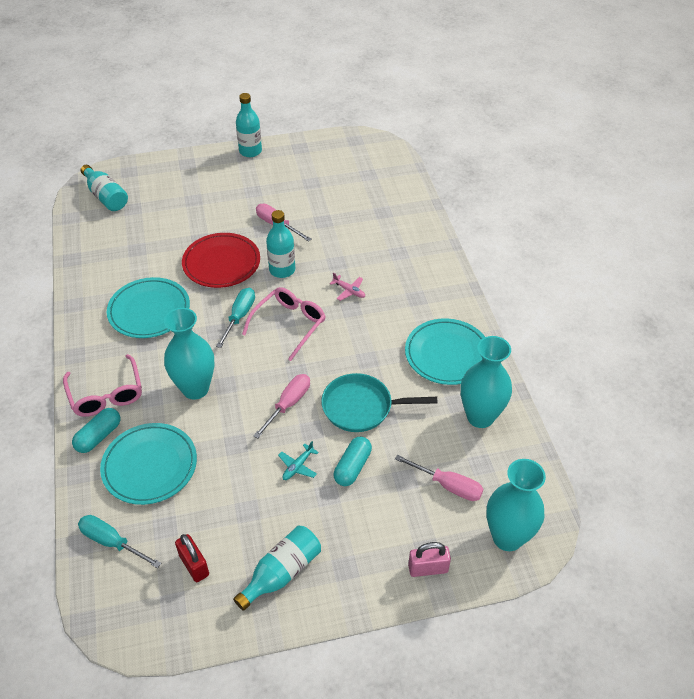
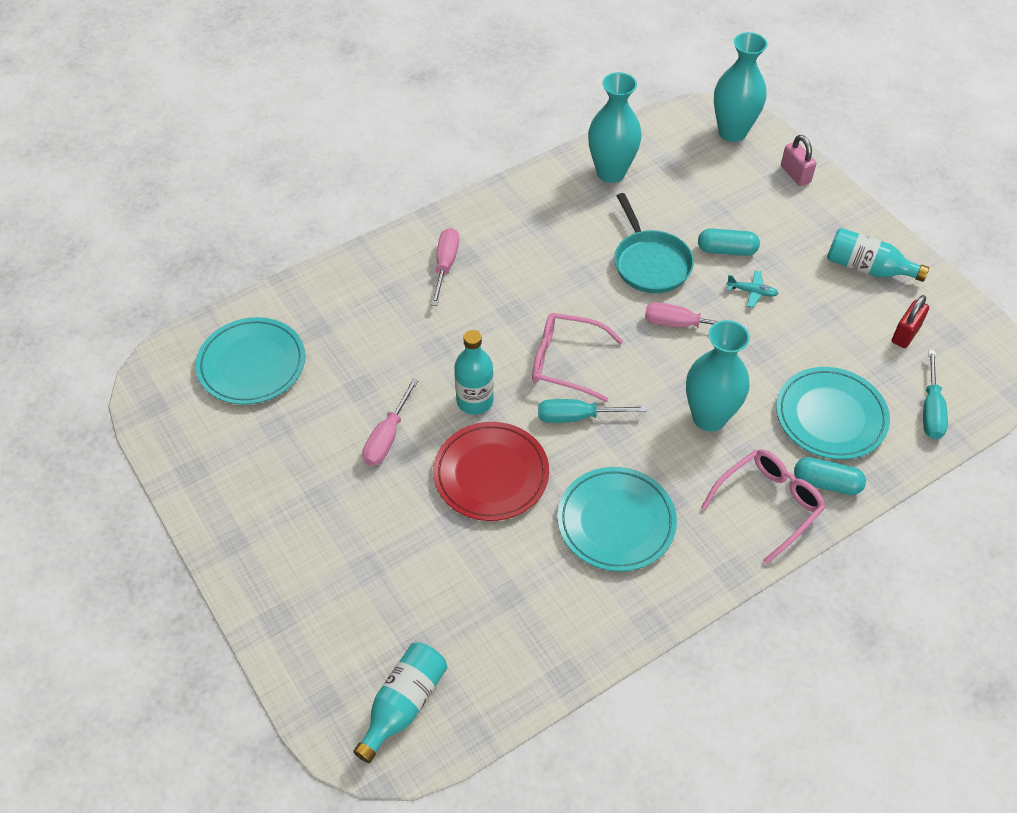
camera: 110 degrees left, 5 degrees up
(250, 151) = (218, 537): turquoise bottle -> none
(349, 291) = (482, 321): pink plane -> none
(447, 354) = (541, 212): turquoise plate -> turquoise plate (252, 364)
(448, 485) = (704, 179): pink screwdriver -> pink screwdriver (445, 265)

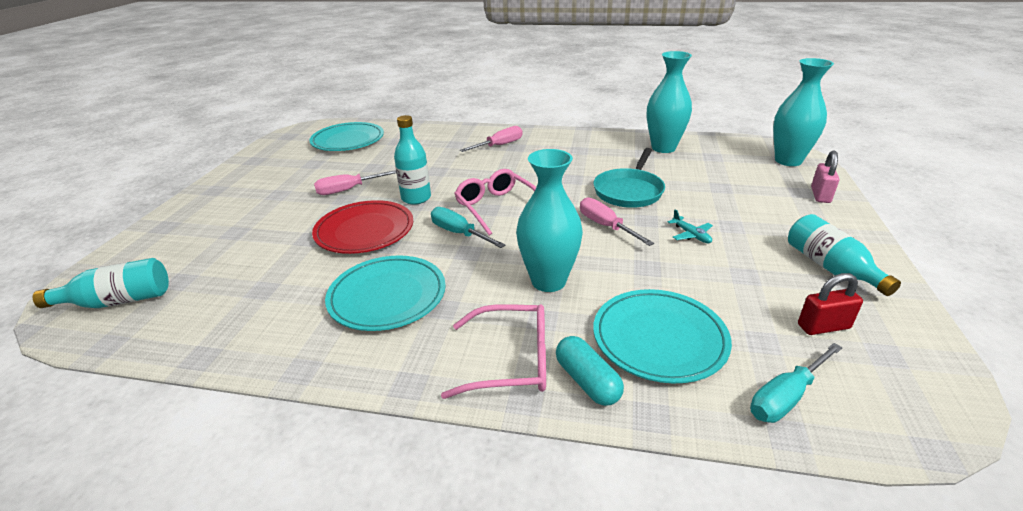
camera: 45 degrees right, 20 degrees down
(726, 250) = (700, 207): turquoise capsule -> none

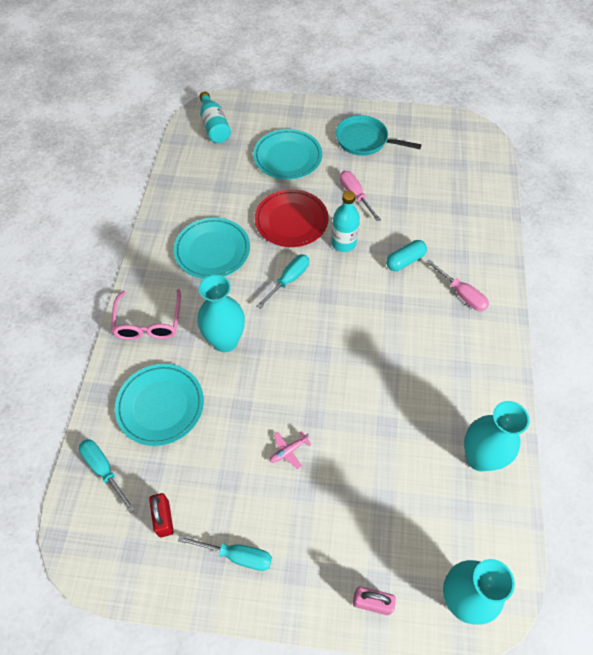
camera: 85 degrees right, 25 degrees up
(348, 140) = (455, 170): turquoise plate -> turquoise plate (287, 157)
(496, 207) = (331, 301): pink glasses -> none
(587, 381) = (128, 362): turquoise capsule -> turquoise capsule (405, 261)
(606, 226) = (301, 384): pink screwdriver -> none
(629, 191) = (368, 409): turquoise pan -> turquoise pan (364, 140)
(691, 235) = (288, 451): turquoise plane -> pink plane
(830, 267) = (237, 555): turquoise bottle -> turquoise screwdriver

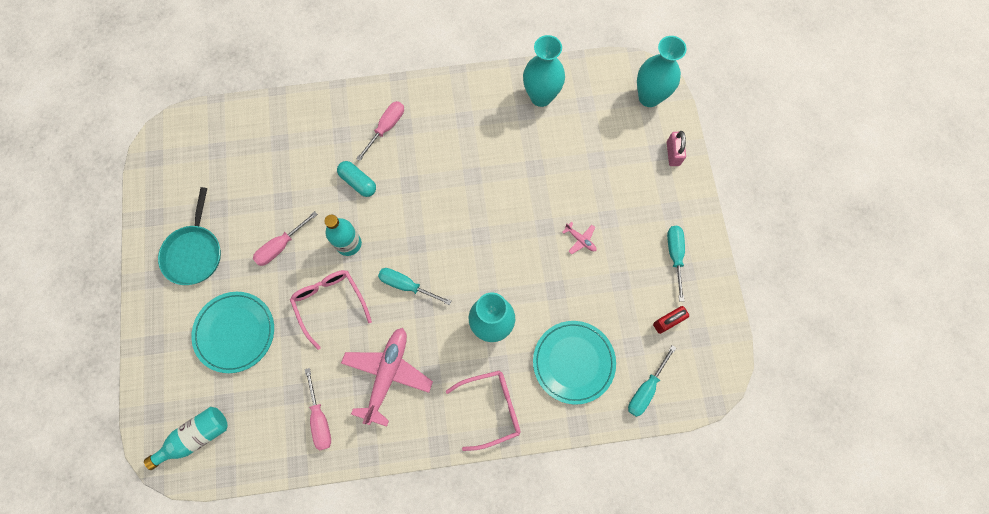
camera: 105 degrees left, 15 degrees up
(195, 199) = (320, 419): none -> pink screwdriver
(212, 250) = (387, 374): turquoise plate -> pink plane
(291, 221) = (329, 303): red plate -> pink glasses

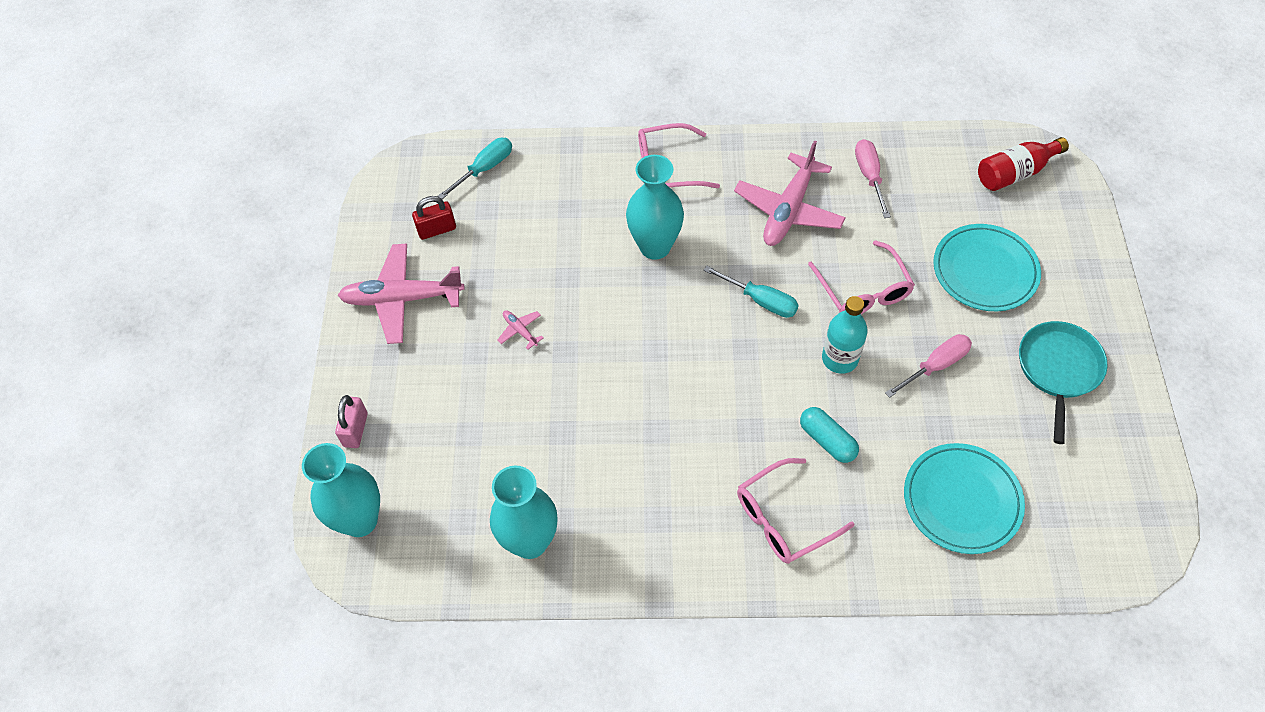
camera: 170 degrees left, 15 degrees down
(196, 437) = (1015, 173): turquoise bottle -> red bottle
(386, 128) = (783, 519): pink screwdriver -> pink glasses
(573, 362) = (562, 201): turquoise plate -> turquoise plate (962, 500)
(675, 256) = (401, 299): turquoise screwdriver -> pink plane

